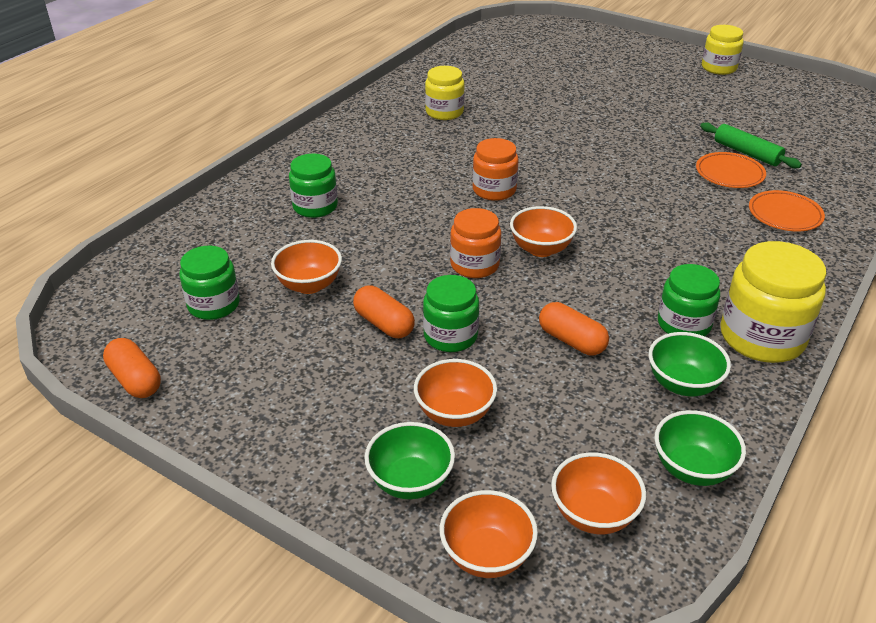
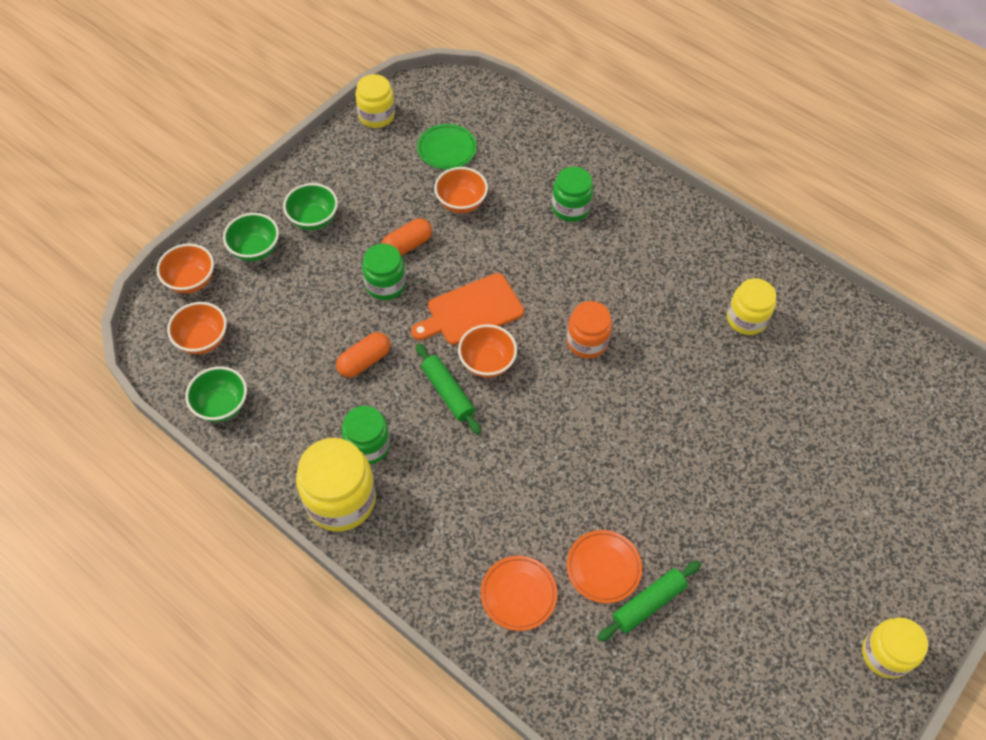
camera: 95 degrees right, 20 degrees up
(135, 380) = (376, 115): orange capsule -> yellow jar
(214, 305) = (447, 149): green jar -> green plate
(454, 413) = (306, 278): orange bowl -> none
(474, 265) = (471, 311): orange jar -> orange cutting board
(590, 273) = (447, 393): none -> green rolling pin
(683, 384) = (301, 424): green bowl -> green bowl (313, 219)

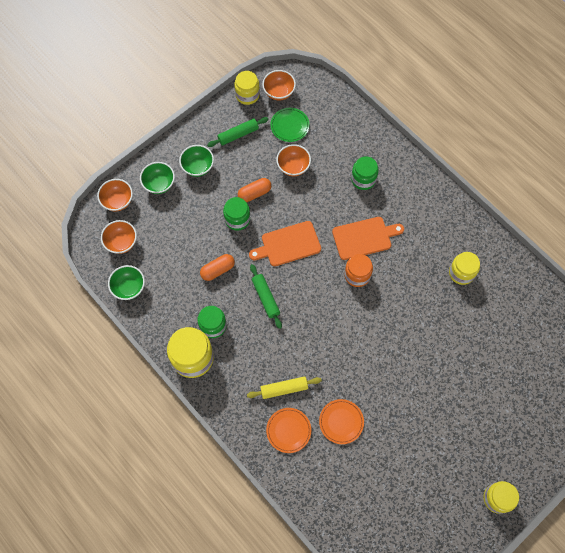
camera: 10 degrees right, 10 degrees up
(487, 362) = (293, 281): orange bowl -> orange bowl (279, 92)
(500, 528) = (284, 389): none -> yellow rolling pin
(588, 287) = (364, 238): none -> orange cutting board
(648, 604) = (363, 447): green rolling pin -> green rolling pin (238, 135)

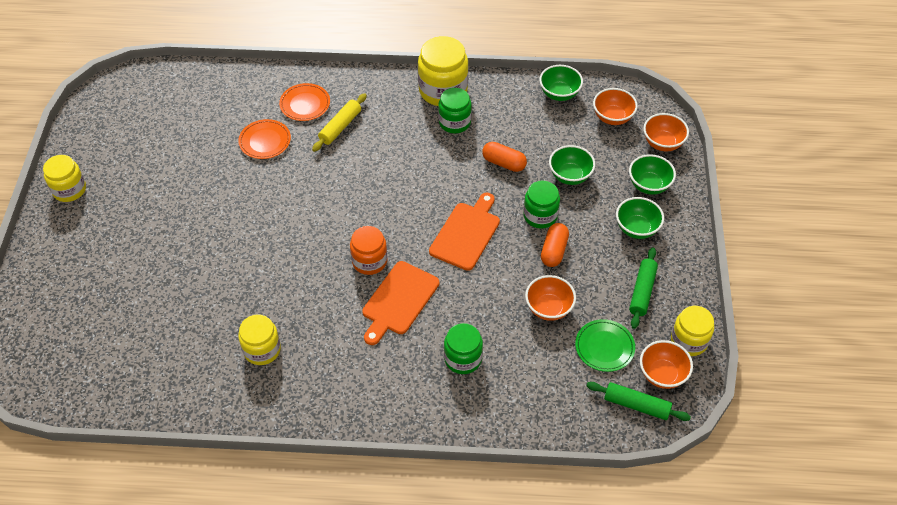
camera: 135 degrees right, 15 degrees down
(192, 228) = (570, 176): none -> green bowl
(218, 270) = (504, 163): orange capsule -> orange capsule turned 75 degrees counterclockwise
(265, 298) = (434, 176): green rolling pin -> green rolling pin (636, 405)

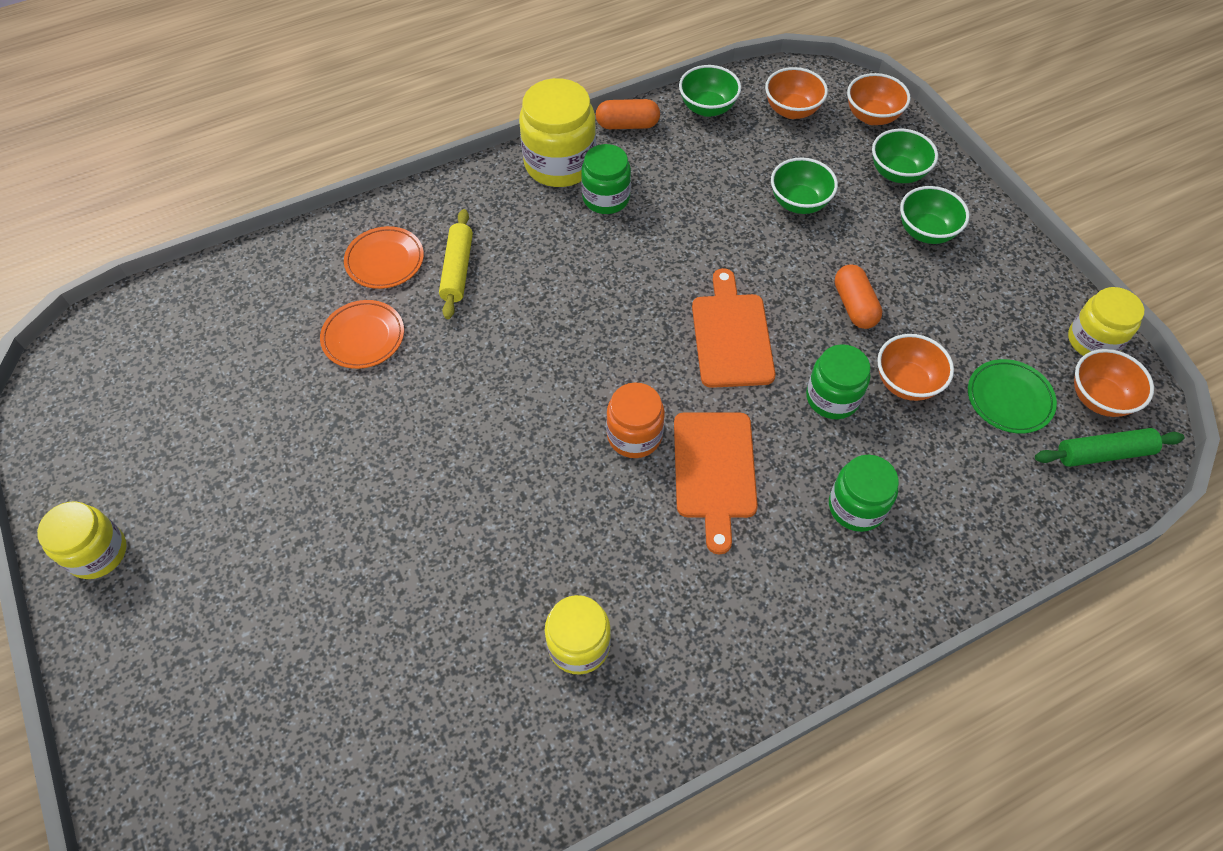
camera: 30 degrees left, 5 degrees up
(504, 163) = (707, 222): orange capsule -> orange capsule (627, 125)
(540, 216) = (803, 269): green jar -> green jar (832, 398)
(642, 291) = (994, 306): green rolling pin -> none

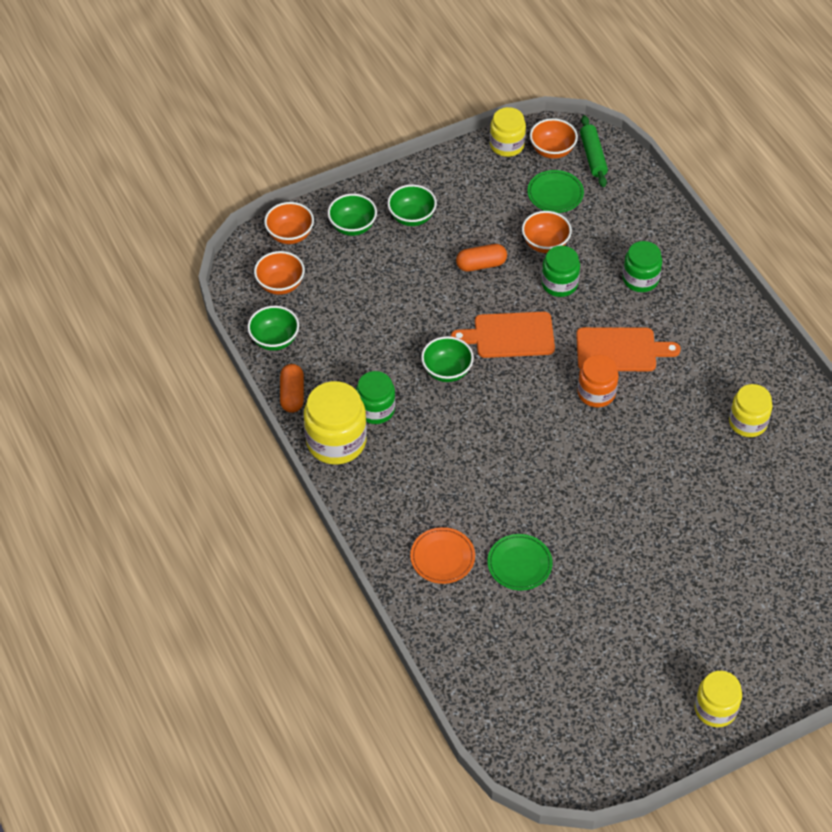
camera: 90 degrees left, 5 degrees down
(363, 337) = (519, 564): orange plate -> green plate
(457, 270) = (451, 506): yellow rolling pin -> none
(799, 203) = (382, 288): green bowl -> green bowl (447, 371)

